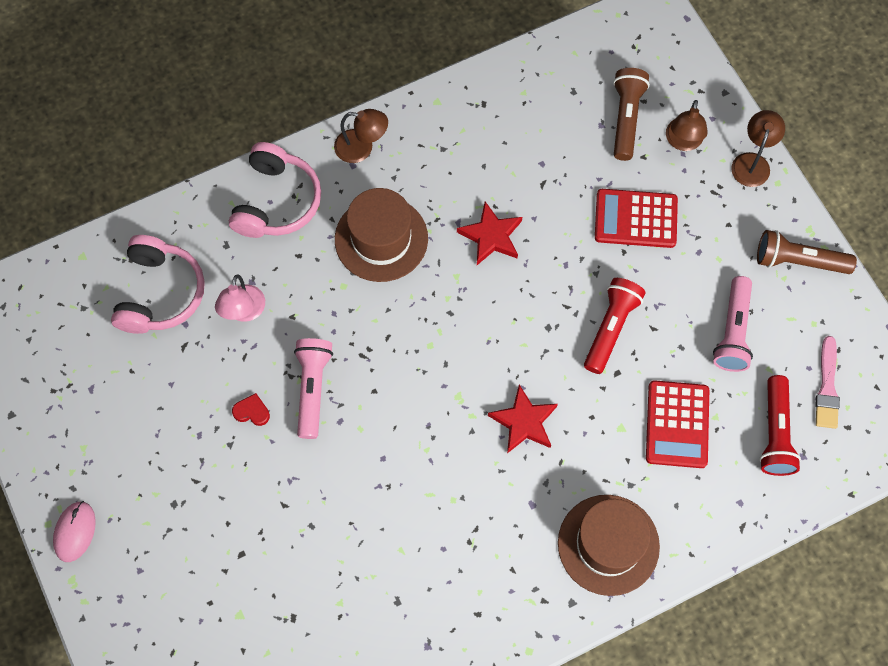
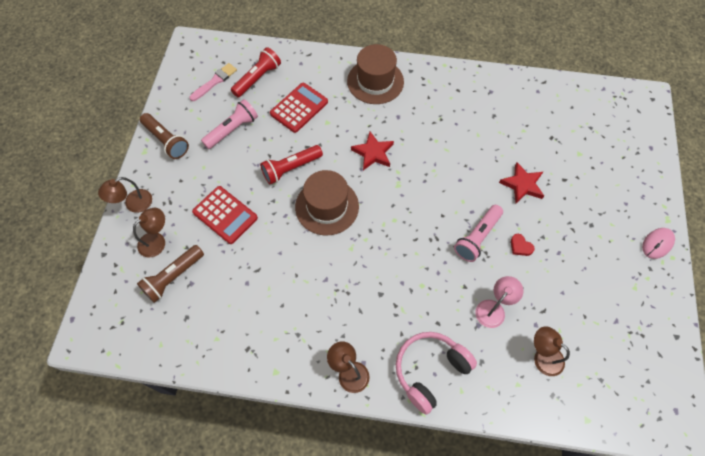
camera: 145 degrees left, 5 degrees down
(160, 293) = (543, 356): pink headphones -> brown lamp
(381, 239) = (379, 300): brown hat -> brown hat (327, 206)
(491, 236) = (313, 258): red star -> red star (522, 185)

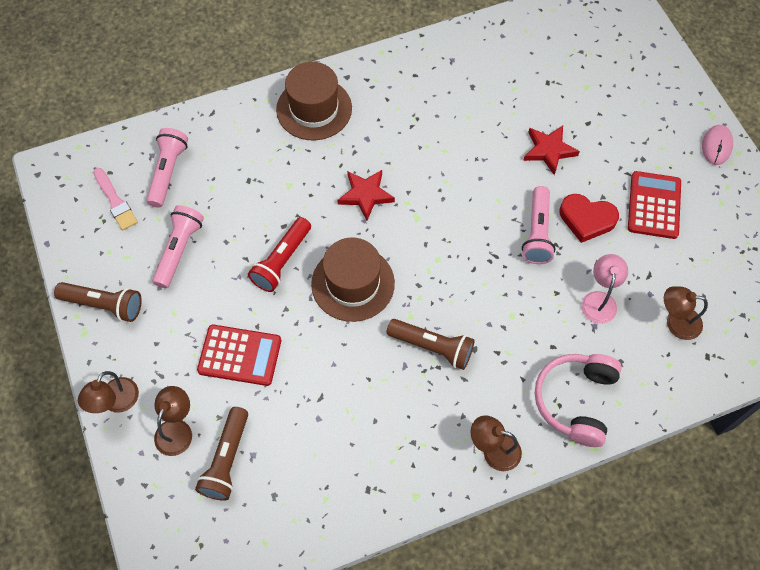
camera: 30 degrees left, 0 degrees up
(215, 81) = (115, 201): pink brush -> pink brush turned 135 degrees clockwise
(257, 78) = (168, 172): red flashlight -> pink flashlight
(299, 108) = (243, 184): red calculator -> red calculator (654, 205)
(352, 277) = (432, 347): none -> brown flashlight
(520, 246) = (586, 219): red heart -> red heart, size x1.87

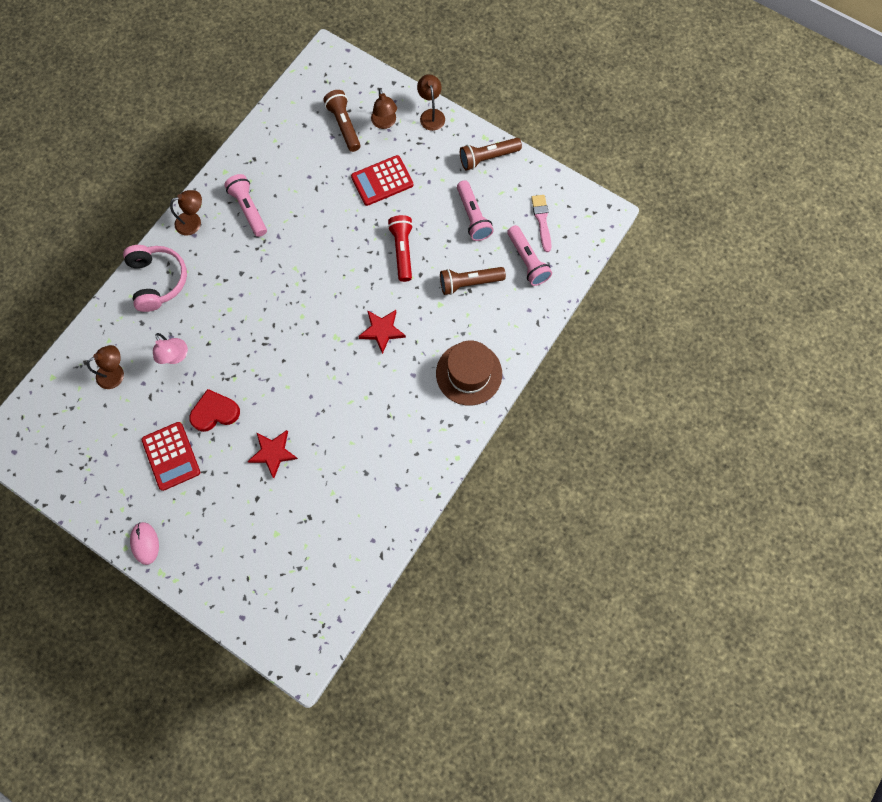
camera: 145 degrees right, 10 degrees up
(115, 201) = (542, 220): pink brush -> pink brush turned 60 degrees clockwise
(353, 283) = (346, 265): brown hat -> none
(432, 347) = (268, 258): brown flashlight -> brown flashlight (469, 283)
(537, 233) = (245, 379): pink flashlight -> pink flashlight (249, 209)

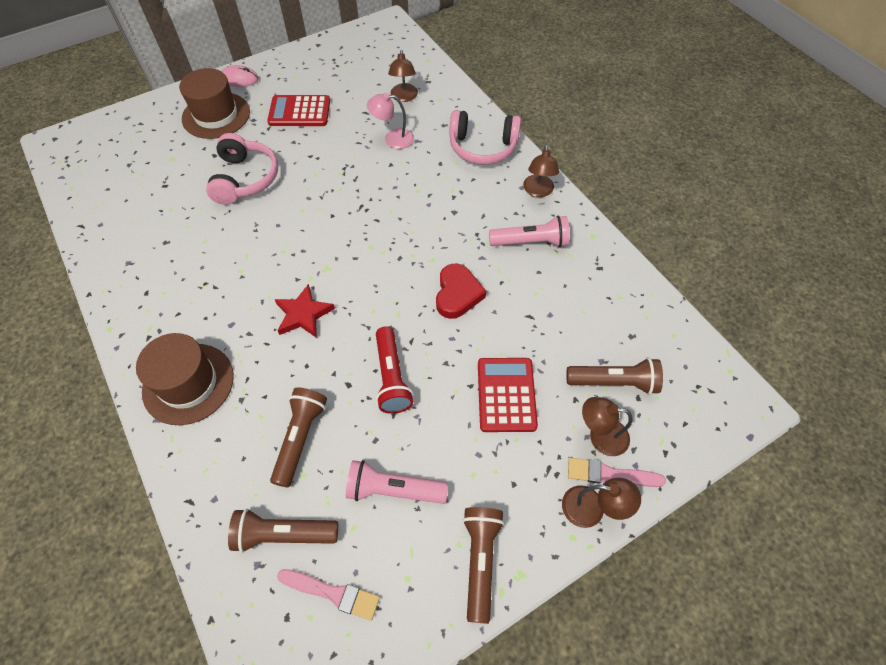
camera: 115 degrees right, 15 degrees down
(206, 531) = (216, 115): none -> brown hat
(215, 412) = (317, 150): red heart -> red heart (457, 294)
(273, 453) = (245, 179): red star -> pink headphones
(402, 251) = (391, 377): red flashlight -> red flashlight turned 60 degrees clockwise
(406, 112) = (610, 474): none -> pink brush
(527, 261) = (283, 534): pink flashlight -> brown flashlight

